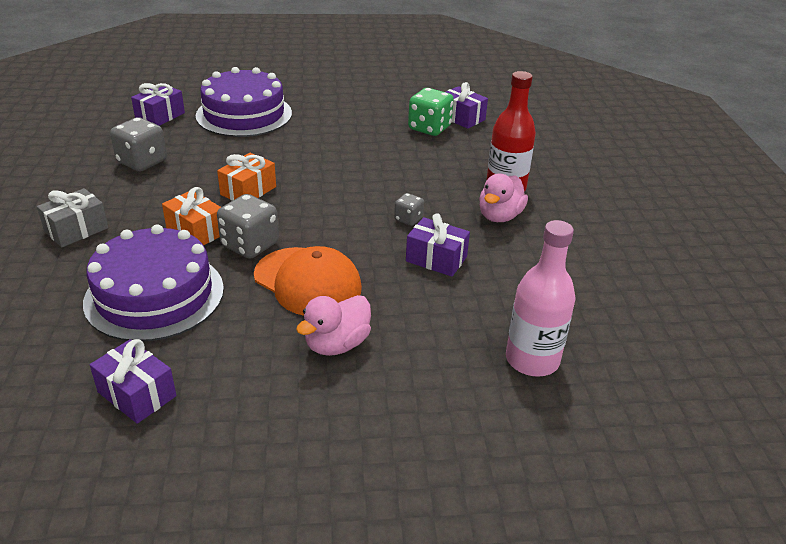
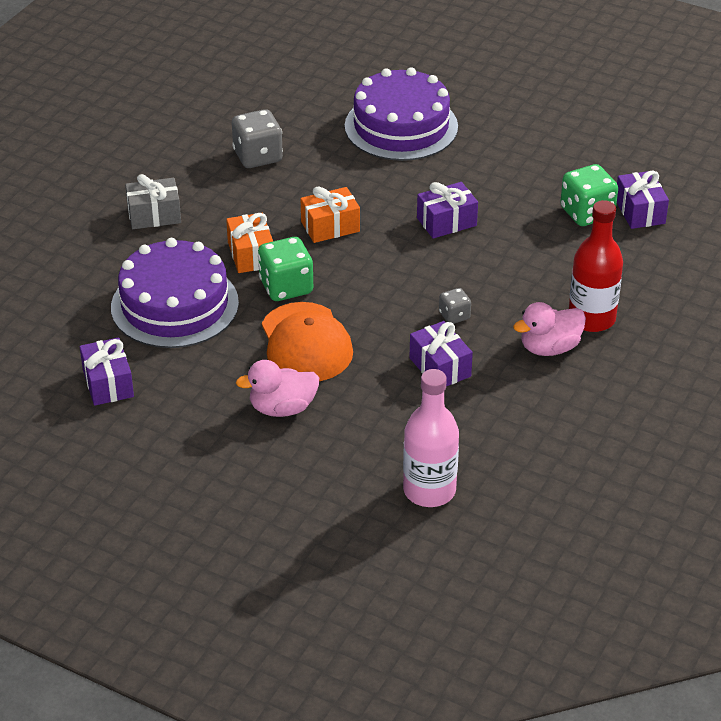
camera: 35 degrees right, 5 degrees up
(160, 116) = (314, 101): purple gift -> purple gift (446, 222)
(250, 245) = (286, 287): grey dice -> green dice

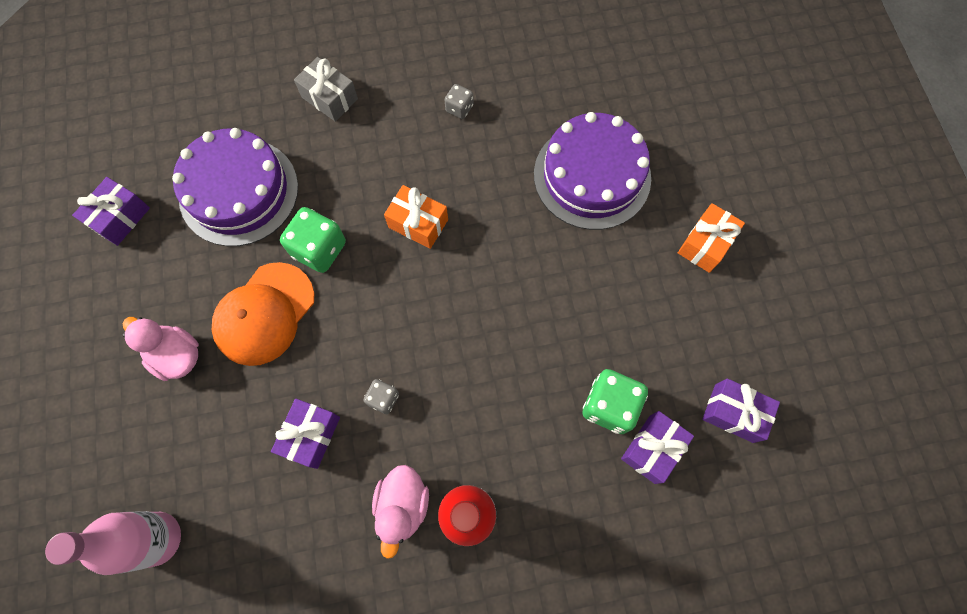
camera: 50 degrees right, 30 degrees up
(251, 254) = (338, 196): orange gift -> orange gift (705, 244)
(258, 156) = (459, 108): grey dice -> grey dice, size x0.55
(446, 222) = (498, 303): purple gift -> purple gift (733, 413)
(549, 348) = (402, 506): pink duck -> pink duck turned 105 degrees counterclockwise

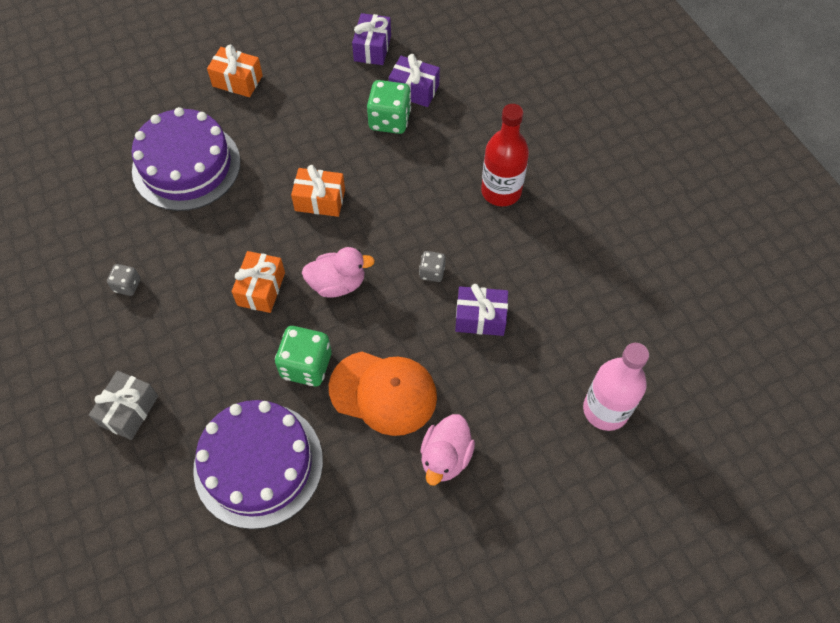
camera: 105 degrees left, 10 degrees down
(120, 218) = (314, 579): purple gift -> none
(402, 506) = (511, 236): pink duck -> pink duck (337, 283)
(511, 301) = (320, 200): none -> orange gift

